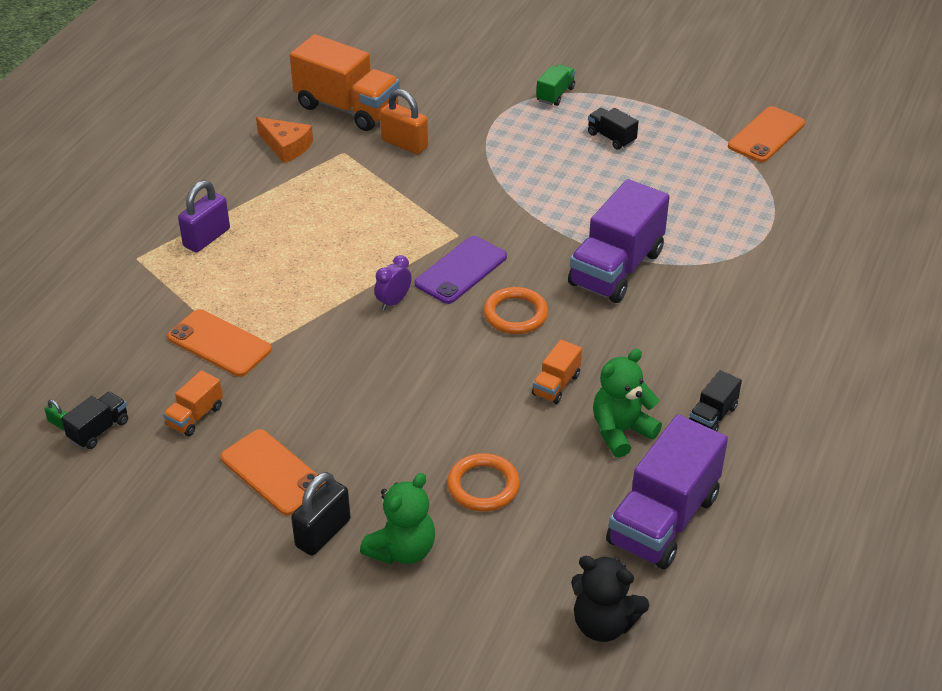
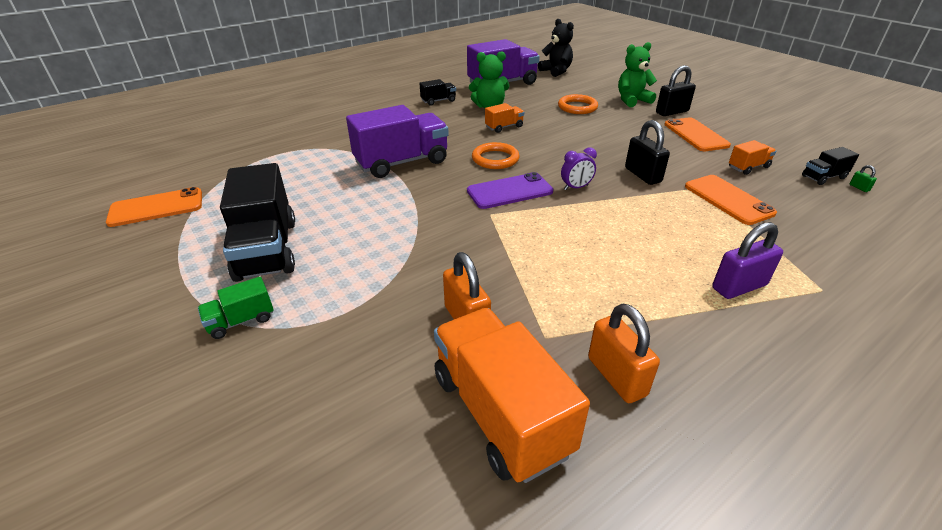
camera: 150 degrees left, 5 degrees down
(286, 146) = (616, 376): orange cheese -> orange padlock
(325, 351) = (642, 175): none -> black padlock
(611, 138) = (267, 249): black truck -> black truck, size x2.13

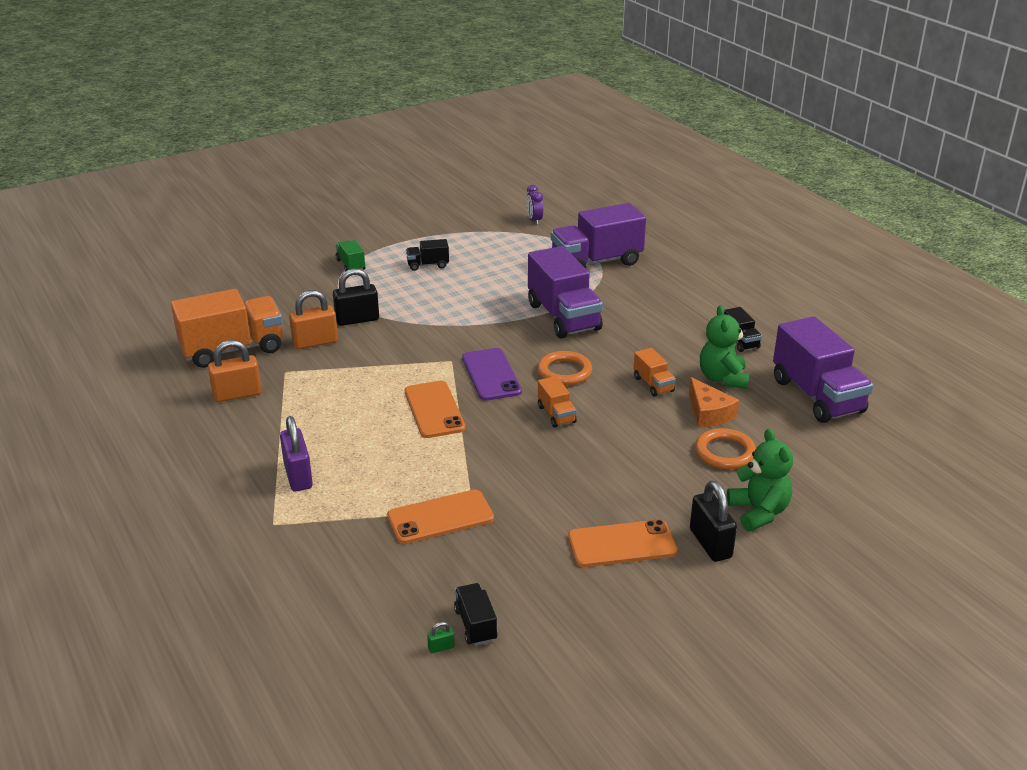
camera: 95 degrees right, 5 degrees down
(156, 207) = (500, 217): orange phone -> orange phone (434, 410)
(267, 249) = (428, 265): black truck -> black truck, size x0.47
(296, 151) = (596, 262): none -> purple truck
(534, 111) = (708, 413): none -> orange cheese
(556, 71) = (892, 455): black teddy bear -> none
(576, 187) = (490, 416): purple clock -> purple clock (534, 220)
(642, 175) = (509, 467): black padlock -> black padlock (357, 320)
(748, 167) = (515, 562): orange truck -> orange truck (556, 414)

